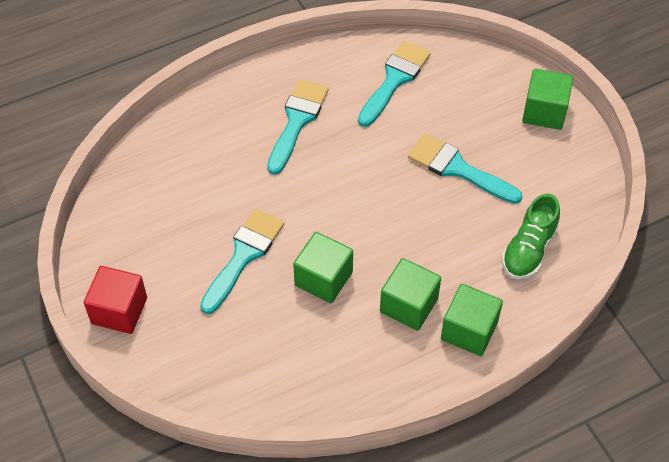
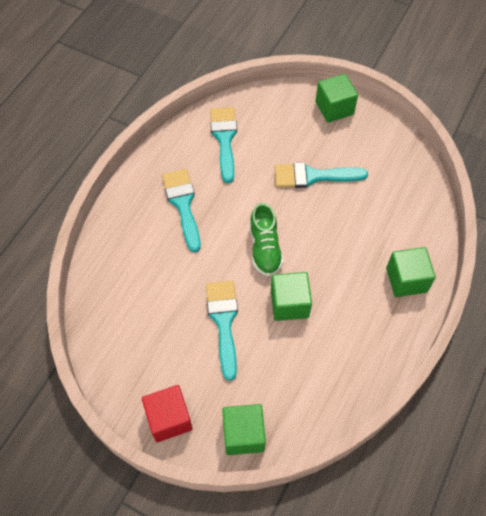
camera: 35 degrees left, 5 degrees up
(409, 305) = (357, 287): green cube -> green cube (243, 434)
(528, 250) = (398, 204): green shoe -> green shoe (265, 248)

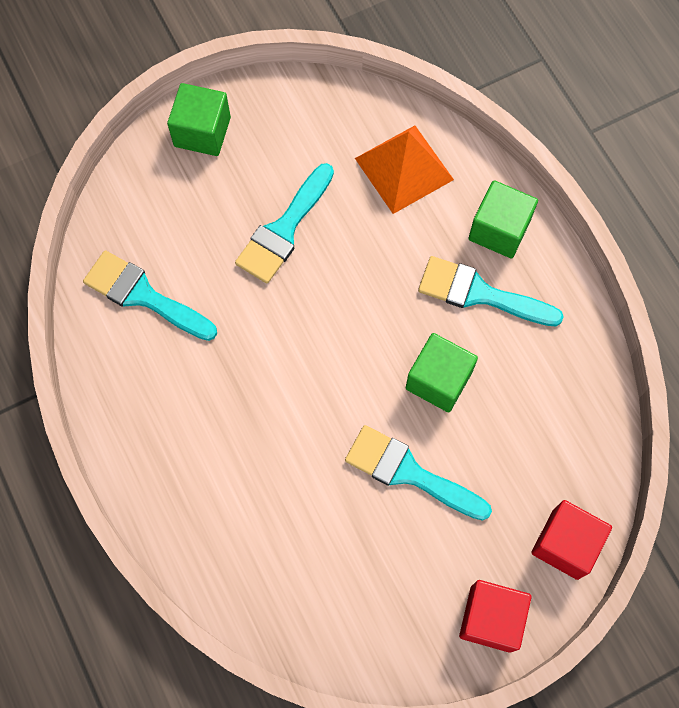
camera: 55 degrees left, 10 degrees up
(183, 204) = (205, 414): turquoise brush -> turquoise brush (480, 293)
(243, 434) = (565, 544): green cube -> red cube
(265, 248) = (344, 357): green shoe -> none
(399, 210) = (404, 169): none -> orange pyramid

